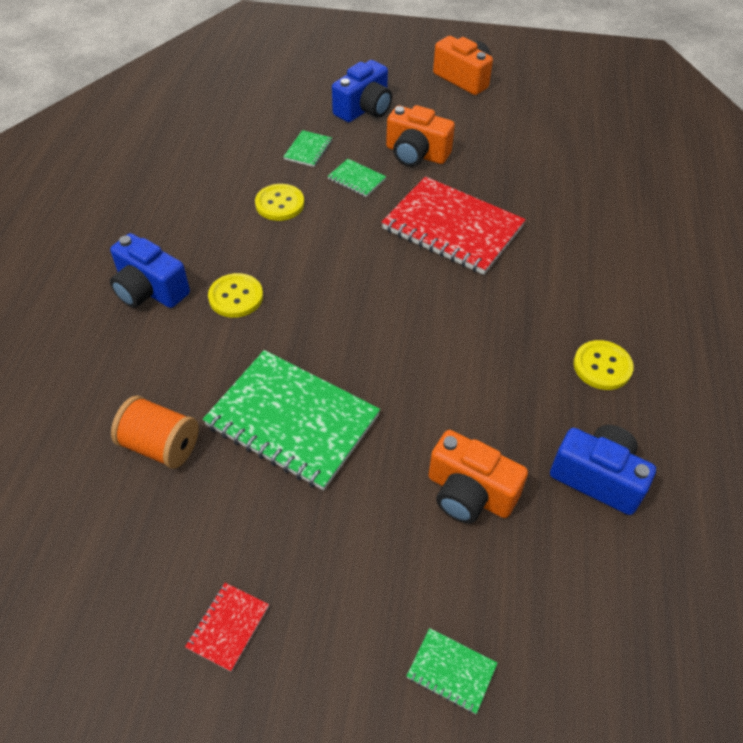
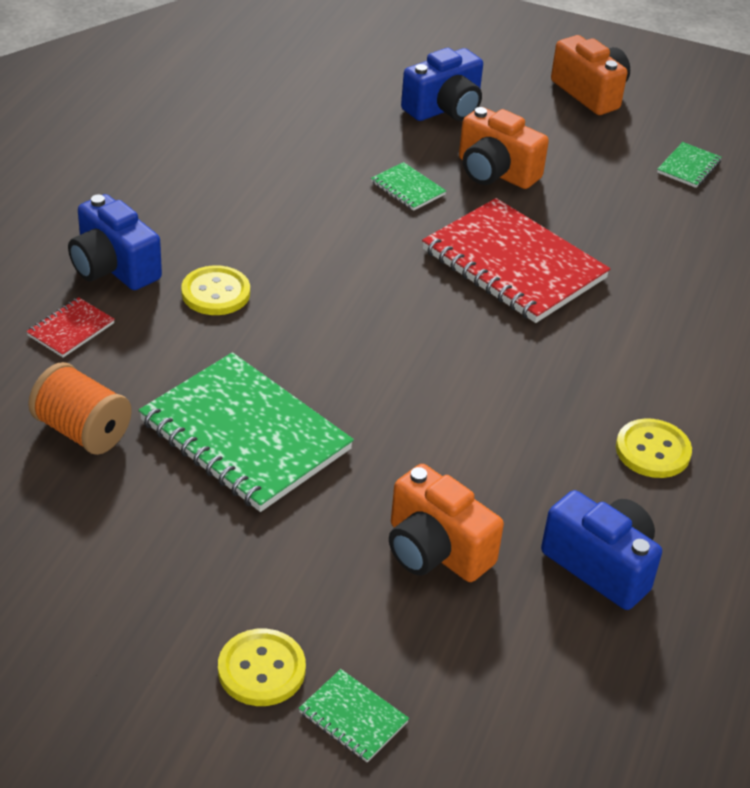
camera: 10 degrees right, 10 degrees down
(228, 627) = (109, 622): red notebook -> red notebook (71, 329)
(280, 204) = (301, 200): yellow button -> yellow button (261, 669)
(308, 150) = (356, 145): green notebook -> green notebook (688, 167)

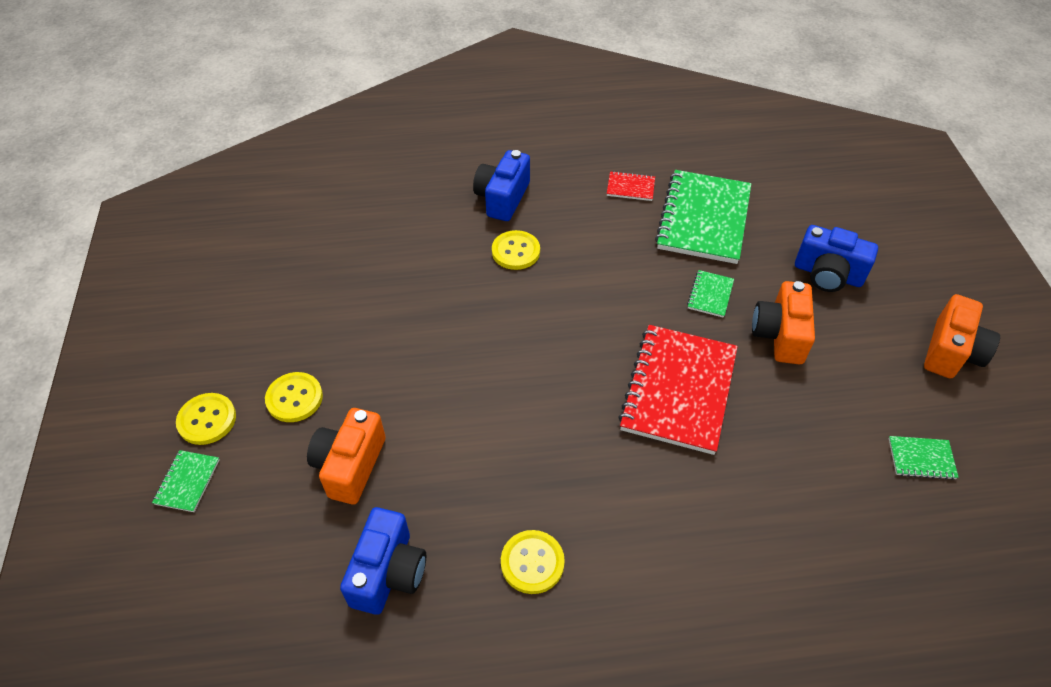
camera: 65 degrees right, 10 degrees up
(71, 329) = (434, 208): red notebook -> red notebook (630, 187)
(82, 431) = (354, 253): orange spool -> none
(245, 436) = (395, 324): green notebook -> green notebook (703, 219)
(292, 569) = (294, 398): none -> yellow button

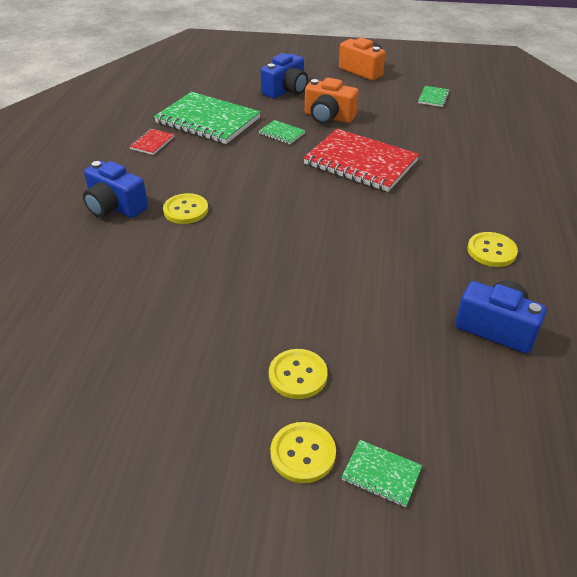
camera: 75 degrees left, 10 degrees down
(350, 465) = (387, 341): orange camera -> none

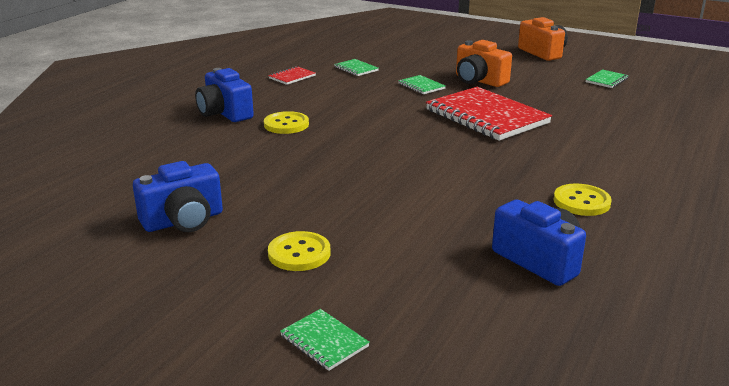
camera: 20 degrees right, 15 degrees down
(208, 121) = (356, 69): green notebook -> green notebook, size x0.43
(286, 90) = (450, 57): blue camera -> blue camera (183, 221)
(303, 453) = (258, 308): yellow button -> none

